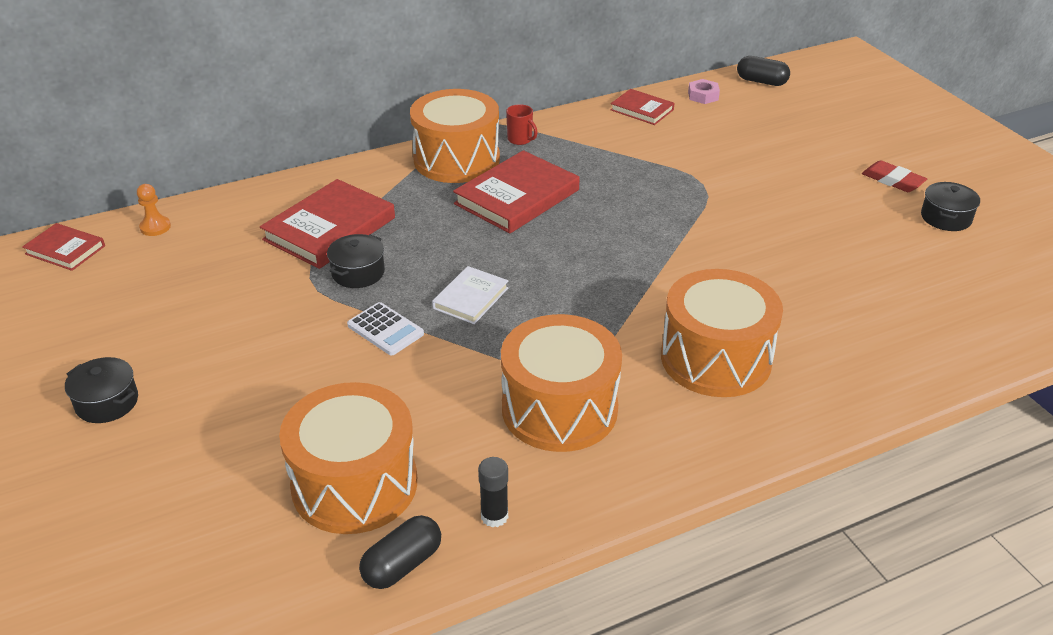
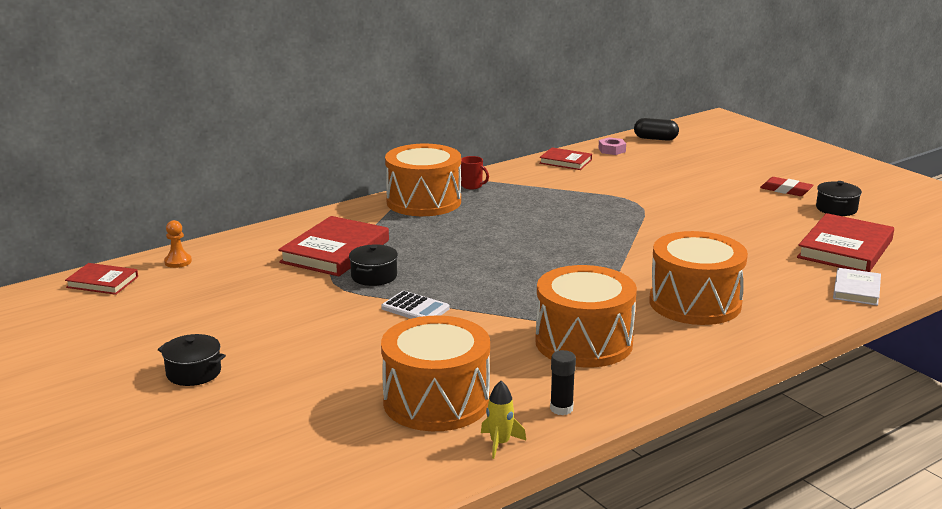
camera: 10 degrees left, 15 degrees down
(402, 564) = (500, 443): black capsule -> yellow rocket
(471, 298) = (478, 284): white book -> white book (856, 290)
(517, 197) = (486, 221): red book -> red book (845, 249)

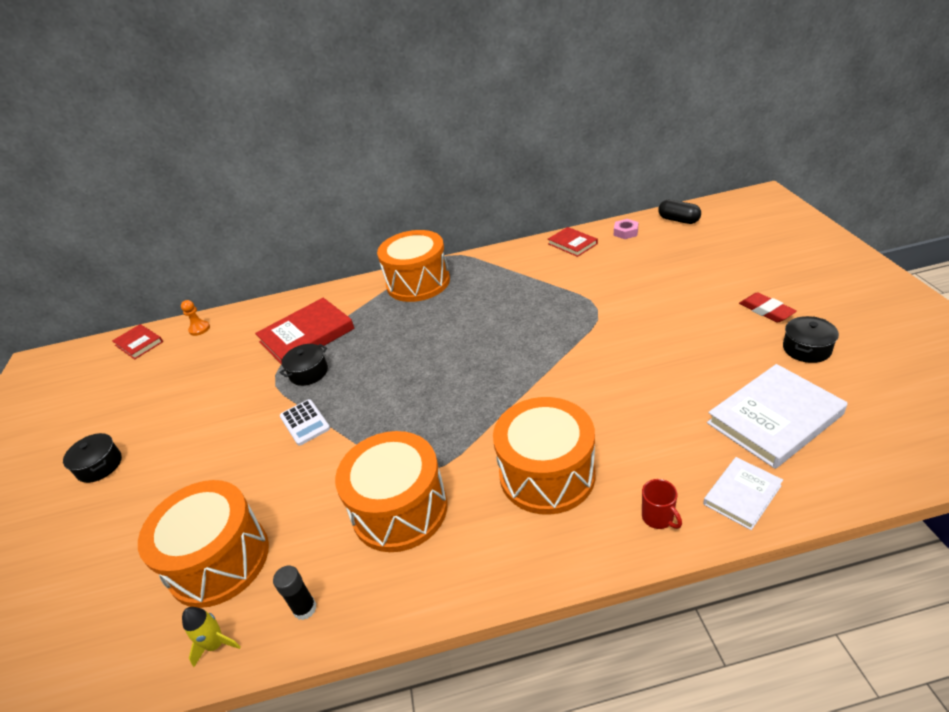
camera: 30 degrees right, 15 degrees up
(472, 186) = (470, 267): red mug -> red mug (658, 518)
(845, 249) = (774, 419): red book -> white book

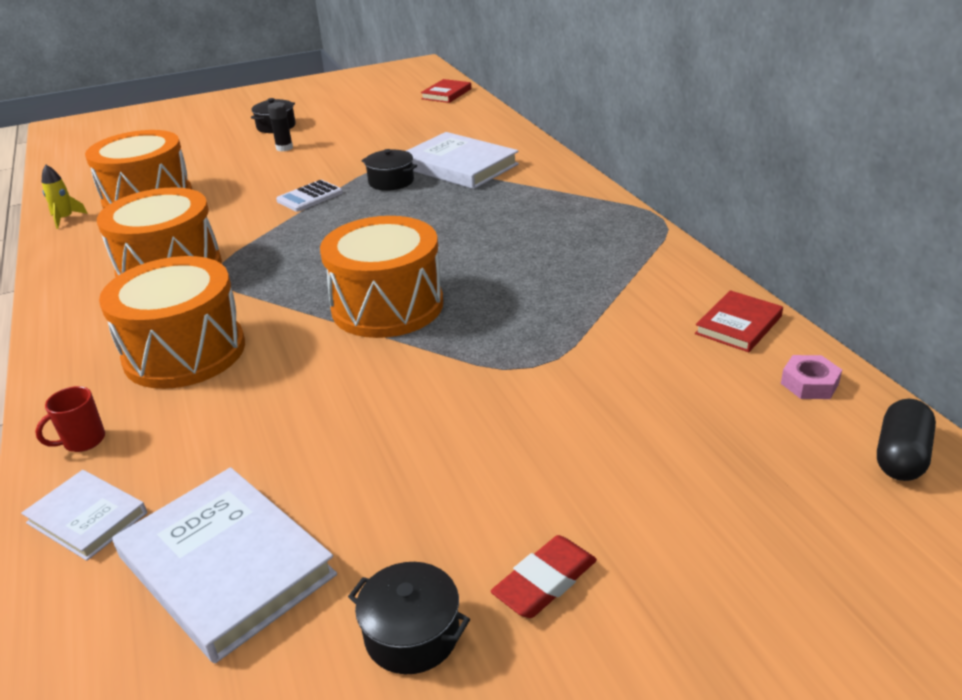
camera: 75 degrees right, 5 degrees down
(199, 329) = (471, 112): orange pawn -> none
(305, 608) = (78, 246): black glue stick -> black glue stick (284, 148)
(307, 335) = (459, 166): red book -> white book
(418, 283) = (582, 210): orange drum -> orange drum (387, 306)

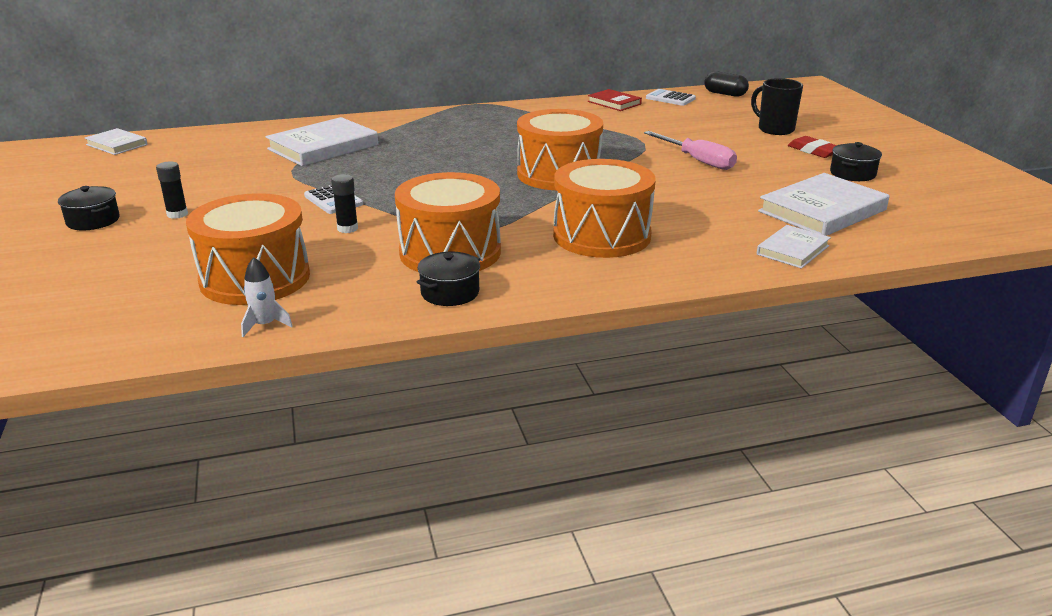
camera: 85 degrees left, 5 degrees down
(65, 219) = (265, 325): yellow rocket -> white rocket
(83, 441) = (714, 261): red mug -> none
(239, 215) = (347, 228): none -> black glue stick
(391, 181) = (331, 170): black pot -> black pot (450, 292)
(446, 94) = (117, 145): red book -> white book
(458, 423) = (697, 161): none -> pink screwdriver
(672, 527) = (774, 129): none -> black mug
(809, 383) = (670, 98): pink nut -> white calculator

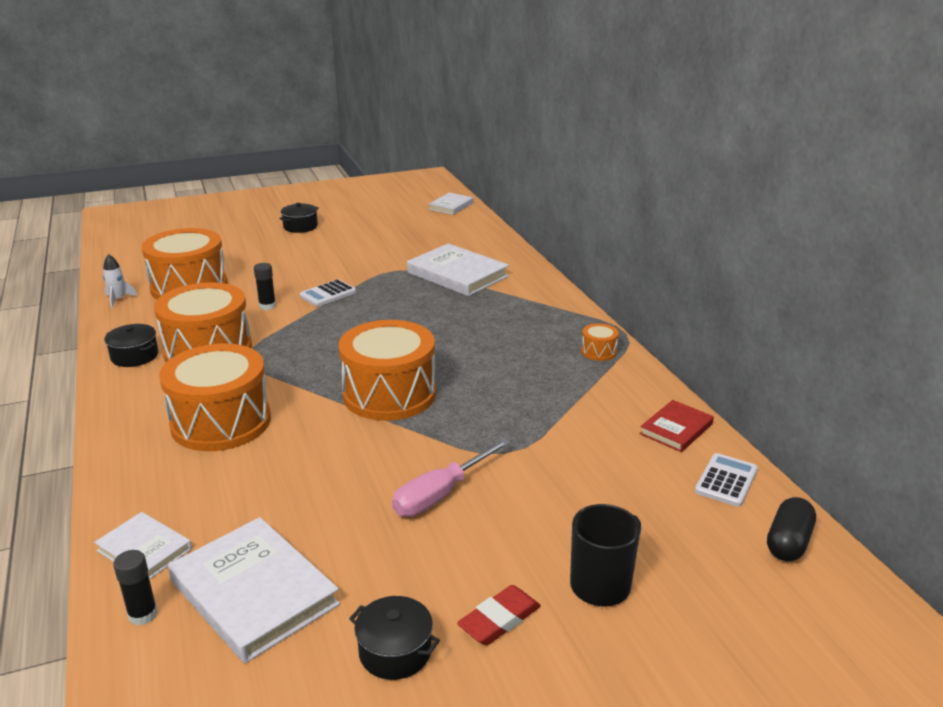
camera: 85 degrees right, 0 degrees up
(177, 214) = (307, 247): black glue stick -> black glue stick (143, 615)
(503, 112) = (598, 351): none -> orange drum

